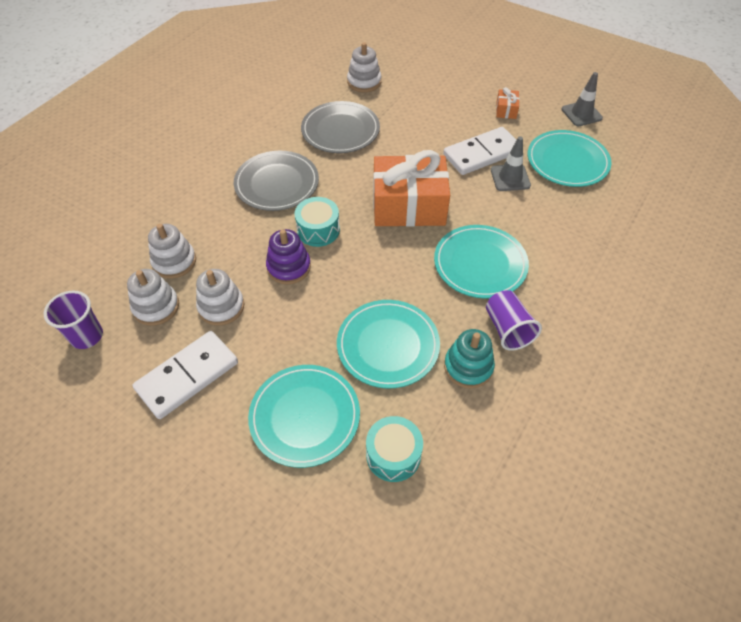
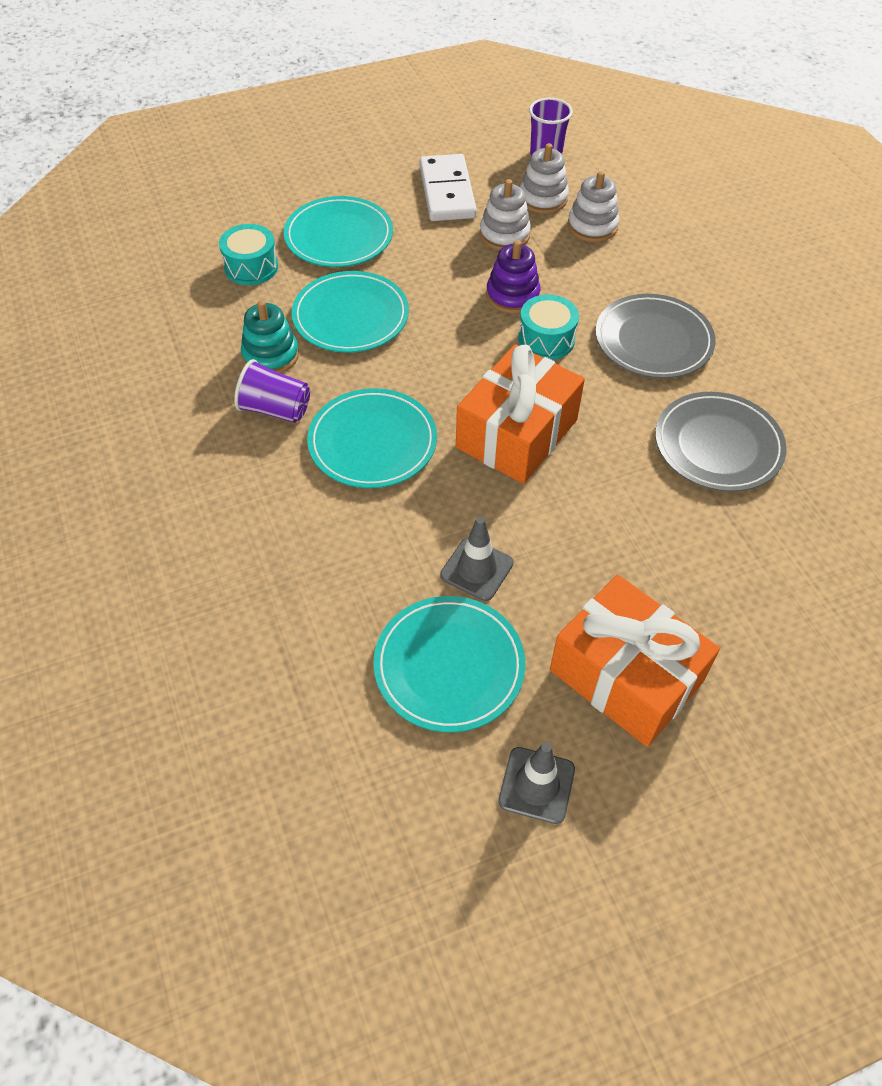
camera: 125 degrees right, 0 degrees up
(364, 82) = (825, 533): white stacking toy -> none
(482, 154) = (550, 571): white domino -> none
(506, 110) = (626, 676): orange gift -> orange gift, size x2.45

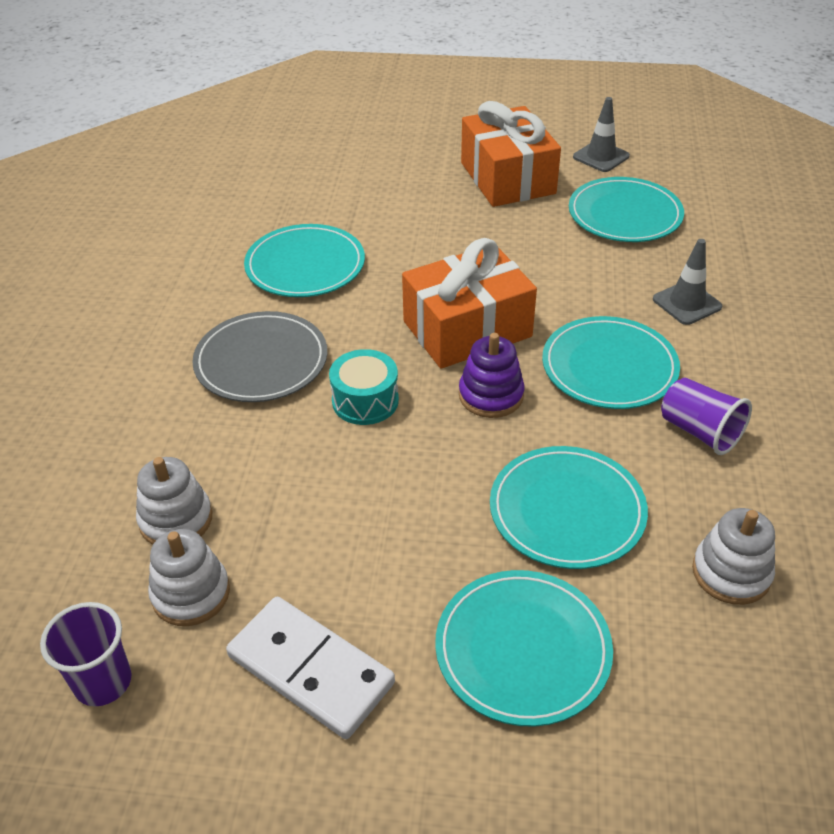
camera: 150 degrees left, 10 degrees down
(251, 267) = (675, 645): turquoise drum -> none
(270, 355) = (686, 496): turquoise stacking toy -> none
(447, 192) = (310, 670): white domino -> white domino turned 75 degrees counterclockwise
(476, 569) = (570, 254): grey traffic cone -> grey traffic cone (687, 303)
(504, 235) = (294, 553): white stacking toy -> white stacking toy (731, 573)
(512, 295) = (357, 463): purple stacking toy -> purple stacking toy (491, 395)
(718, 445) = (305, 265): grey plate -> turquoise plate

